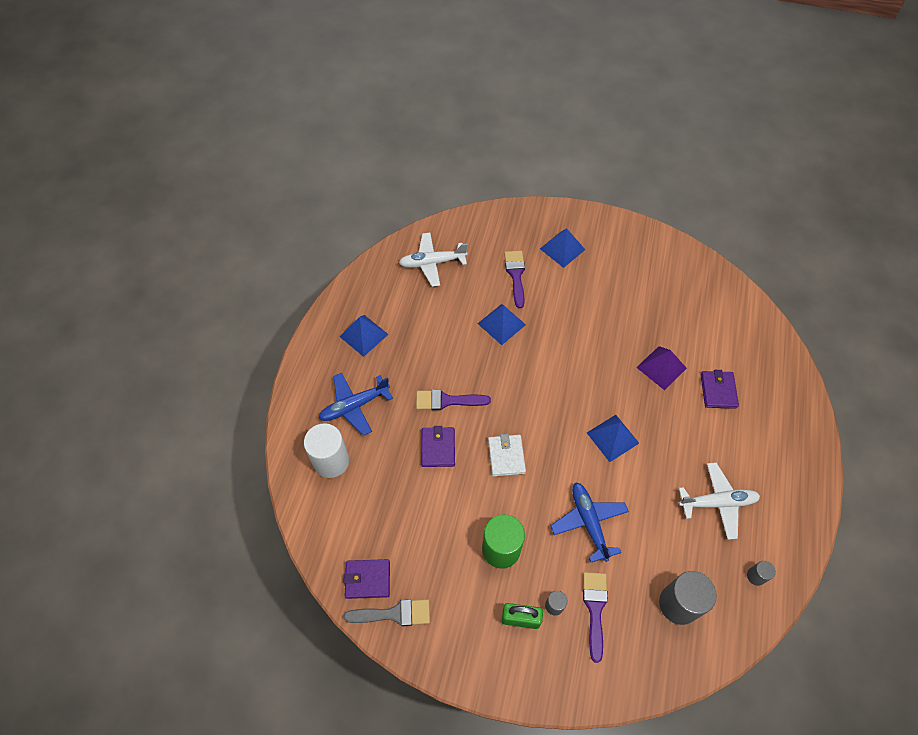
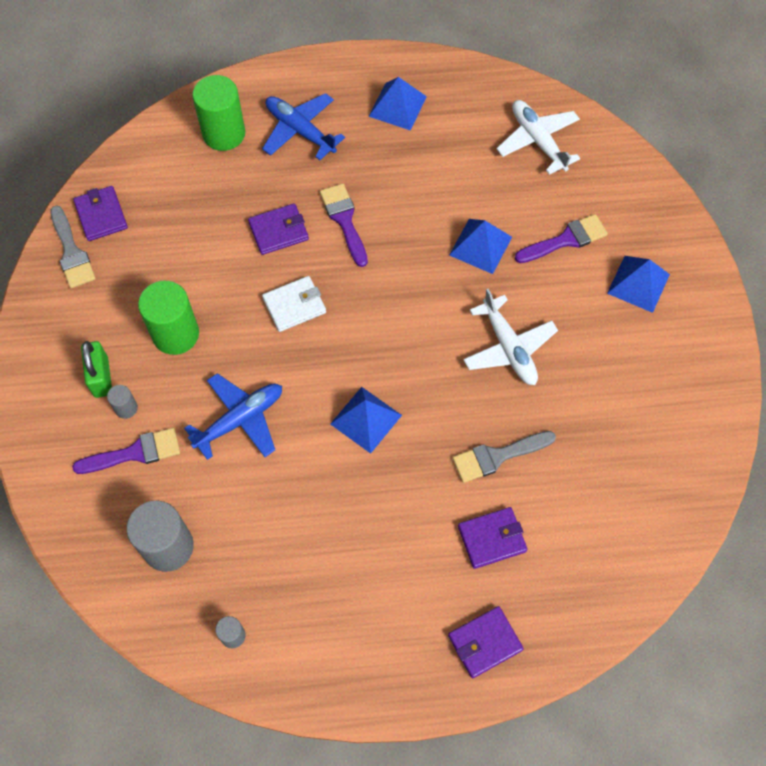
camera: 70 degrees right, 5 degrees up
(331, 461) = (224, 133): white cylinder -> green cylinder
(661, 367) = (498, 456): purple pyramid -> grey brush
(717, 502) = (320, 569): white plane -> white plane (509, 348)
(787, 419) = (484, 642): none -> purple wallet

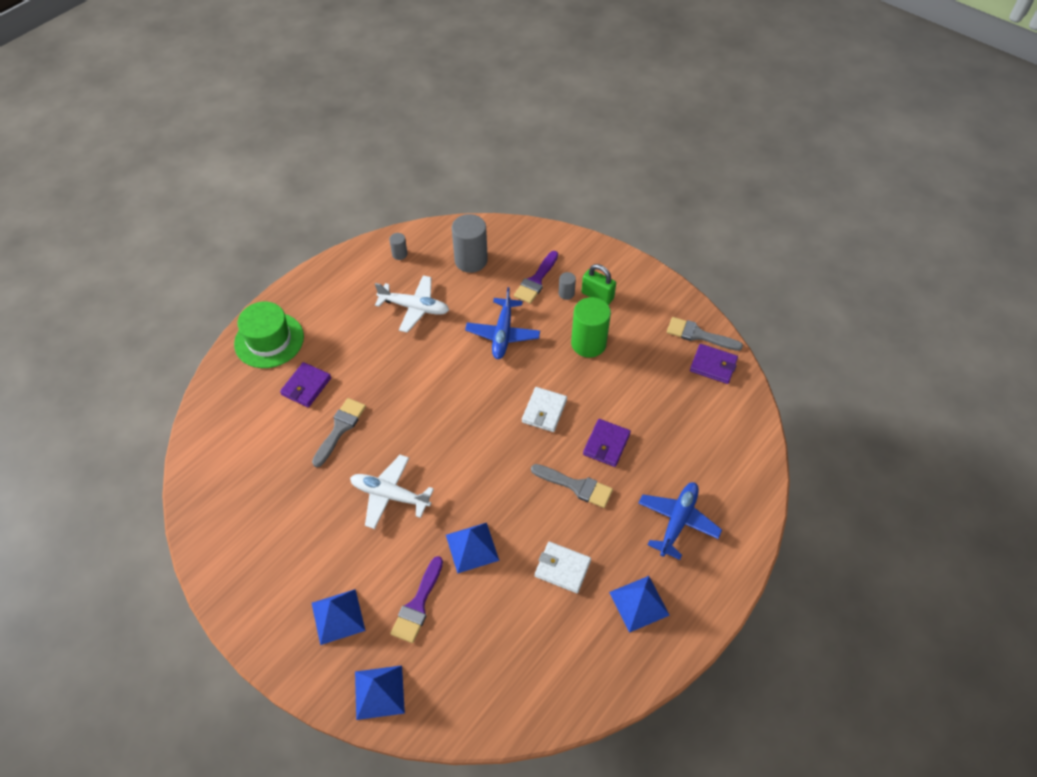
camera: 135 degrees right, 10 degrees down
(224, 133) = (719, 474): green cylinder -> none
(300, 130) = (677, 521): blue plane -> blue plane turned 60 degrees counterclockwise
(344, 221) = (576, 486): purple brush -> grey brush
(366, 419) = (435, 387): blue pyramid -> blue pyramid (379, 692)
(426, 173) = (562, 568): none -> white wallet
(484, 642) = (269, 340): purple wallet -> green hat
(537, 140) = (512, 672): white plane -> white plane (415, 308)

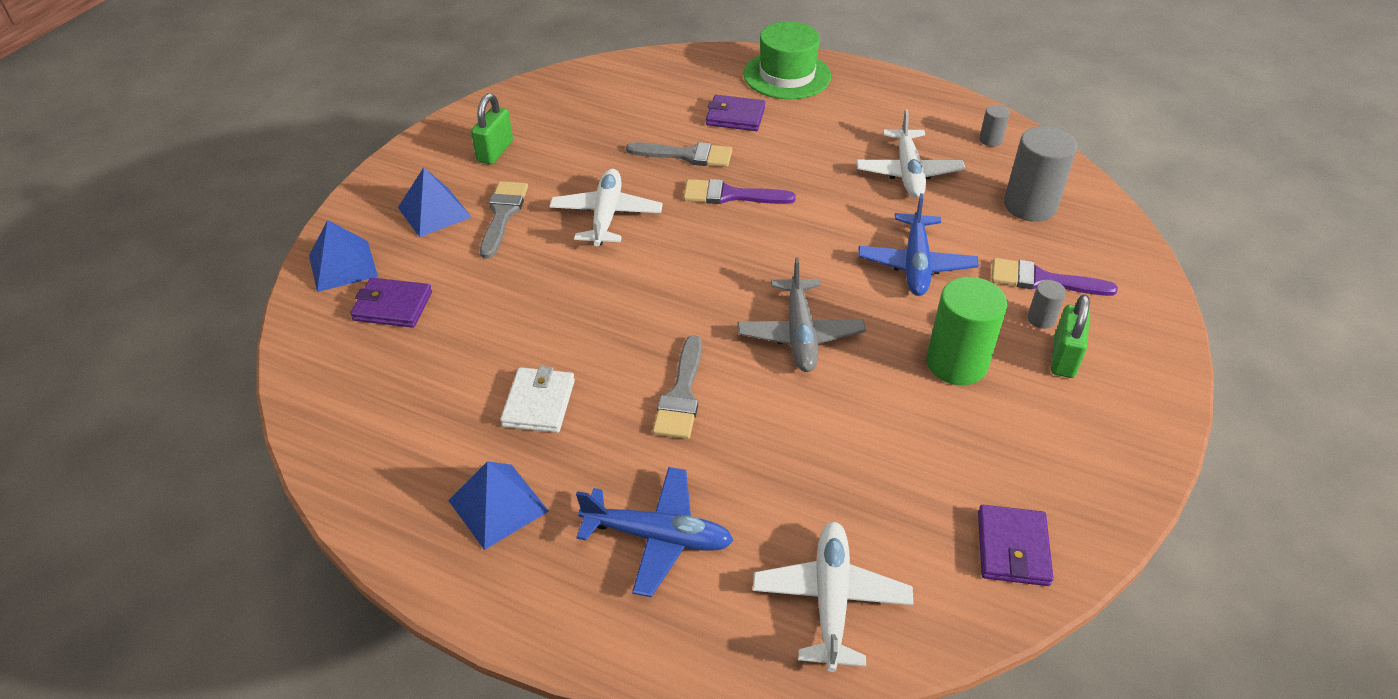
camera: 75 degrees right, 10 degrees down
(275, 561) = (495, 151): none -> green padlock
(418, 604) = (460, 272): purple brush -> purple brush (731, 195)
(472, 547) = (551, 304): blue pyramid -> none
(503, 334) = (916, 264): blue plane -> blue plane turned 75 degrees counterclockwise
(544, 411) = (800, 334): white wallet -> grey plane
(606, 444) = (771, 418): purple wallet -> purple wallet (393, 306)
(699, 335) = (1071, 516): grey brush -> grey brush (502, 215)
(729, 451) = (830, 599): none -> white plane

